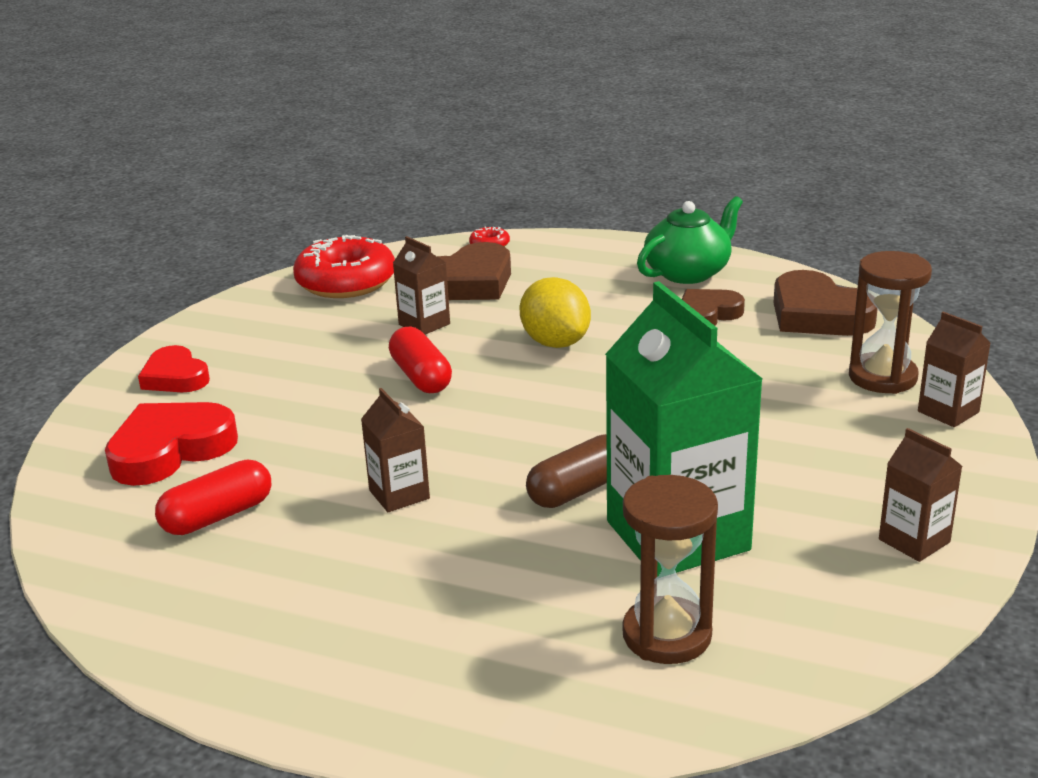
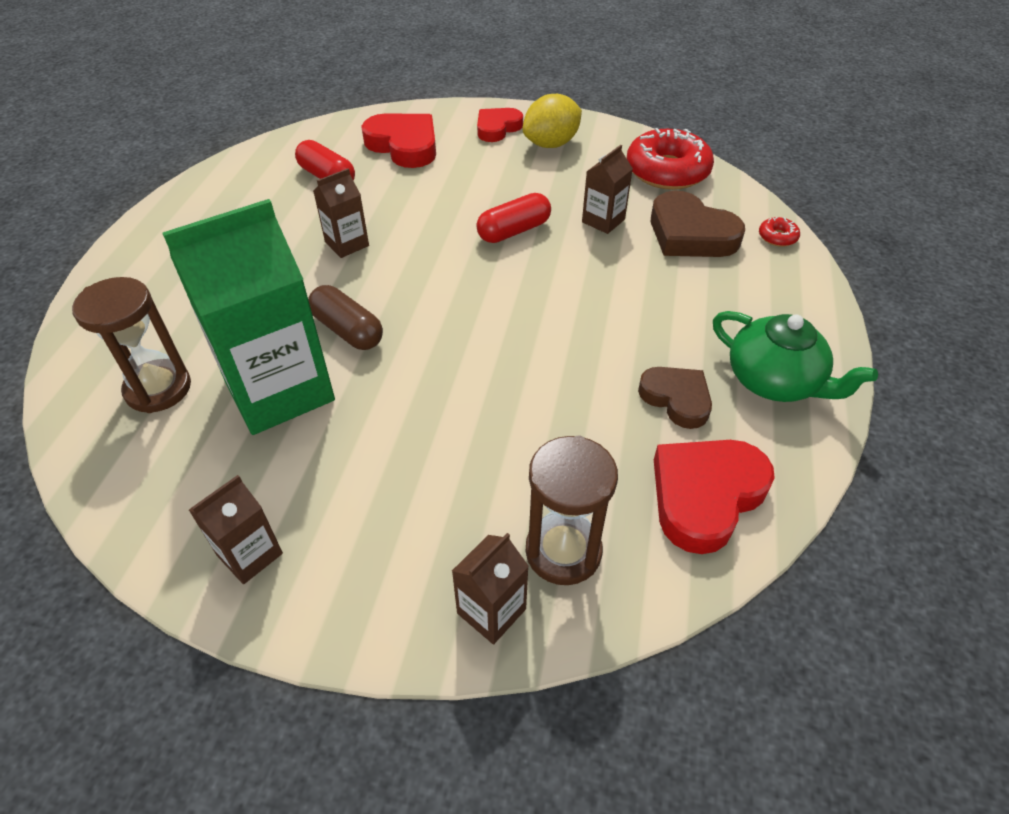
camera: 80 degrees right, 20 degrees up
(555, 342) = (588, 297): yellow lemon -> yellow lemon (551, 144)
(818, 314) = (705, 496): brown heart -> red heart

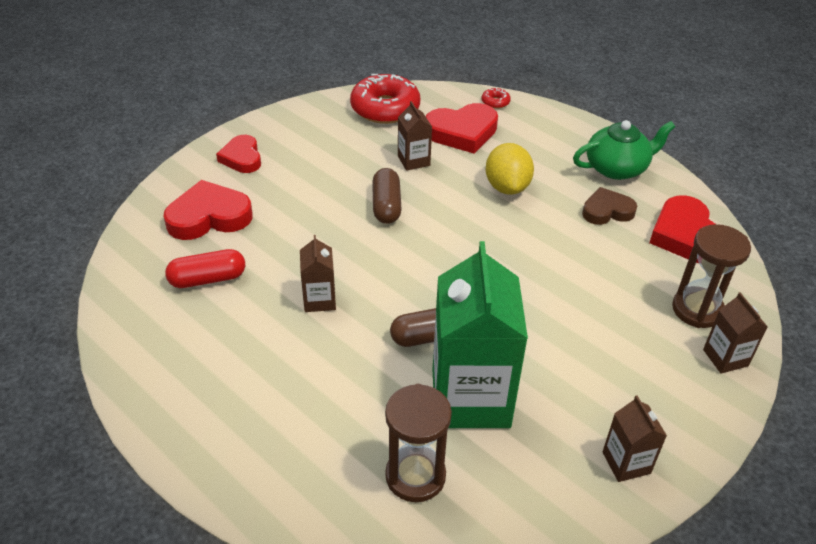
camera: 60 degrees left, 5 degrees down
(514, 231) = (386, 206): red capsule -> brown capsule
(551, 144) = (295, 142): yellow lemon -> yellow lemon (507, 187)
(690, 234) = (462, 132): brown heart -> red heart

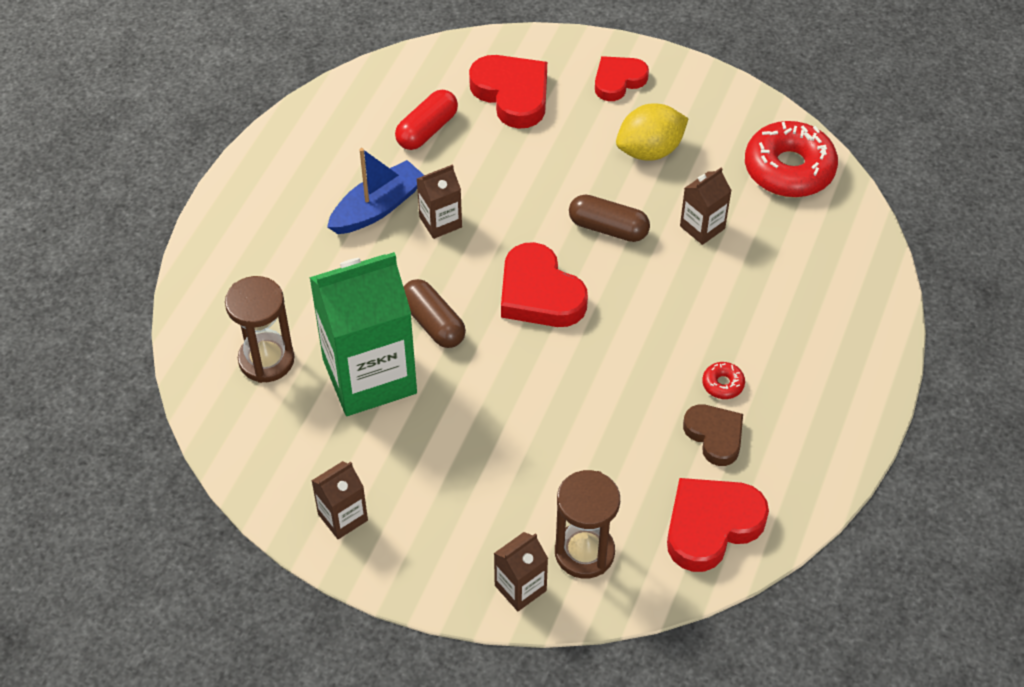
camera: 70 degrees right, 10 degrees up
(208, 279) = (427, 130): red capsule -> red capsule turned 75 degrees clockwise
(275, 337) = (377, 207): none -> blue boat
(386, 206) = (608, 228): brown capsule -> brown capsule turned 45 degrees clockwise
(462, 132) = (786, 256): red heart -> red heart (539, 293)
(495, 102) = (875, 272): red donut -> red donut (723, 384)
(507, 187) = (704, 328): yellow lemon -> yellow lemon (650, 150)
(617, 168) = (809, 431): green teapot -> none

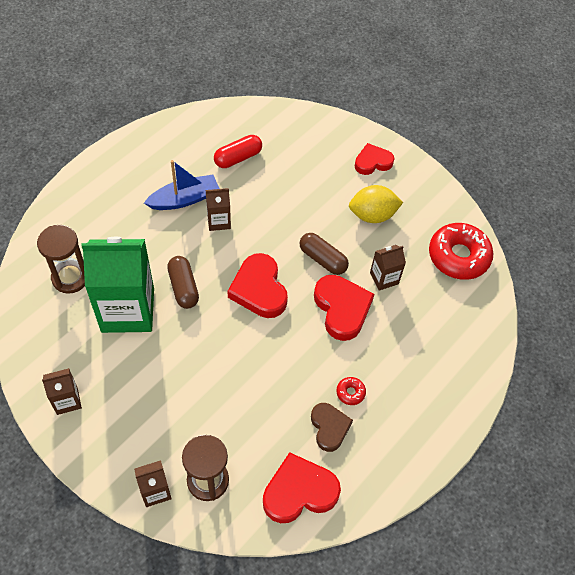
camera: 15 degrees right, 5 degrees up
(512, 94) = (301, 150): red heart -> red heart (342, 309)

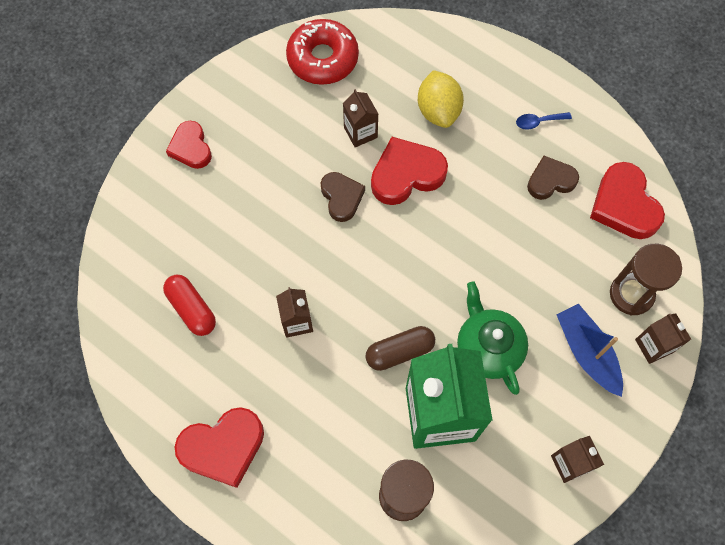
camera: 90 degrees left, 10 degrees up
(176, 352) = (488, 347): none -> green teapot
(184, 199) = (265, 369): blue boat -> blue boat (587, 352)
(259, 289) = (392, 264): red heart -> red heart (223, 447)
(322, 259) = (341, 197): brown capsule -> brown heart
(350, 392) = (507, 162): red donut -> none
(372, 215) = (272, 146): yellow lemon -> yellow lemon (438, 110)
(392, 426) = (538, 122): none -> blue spoon

